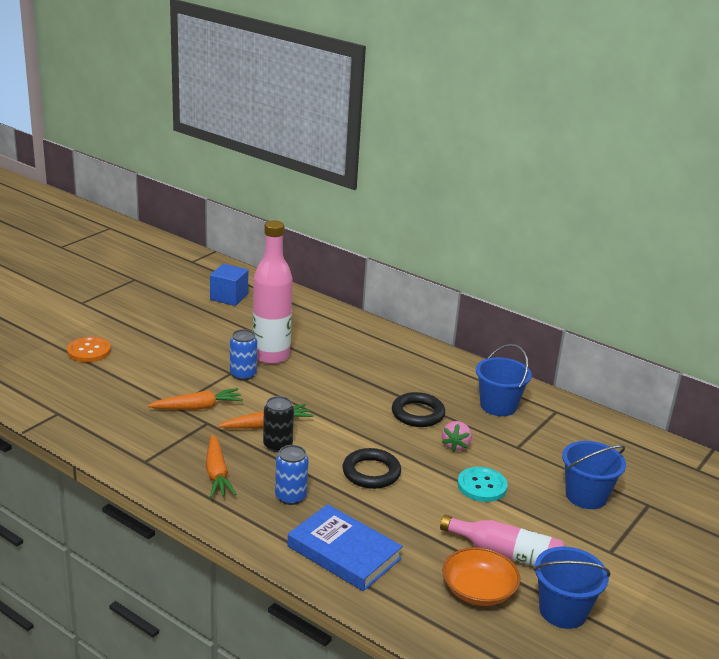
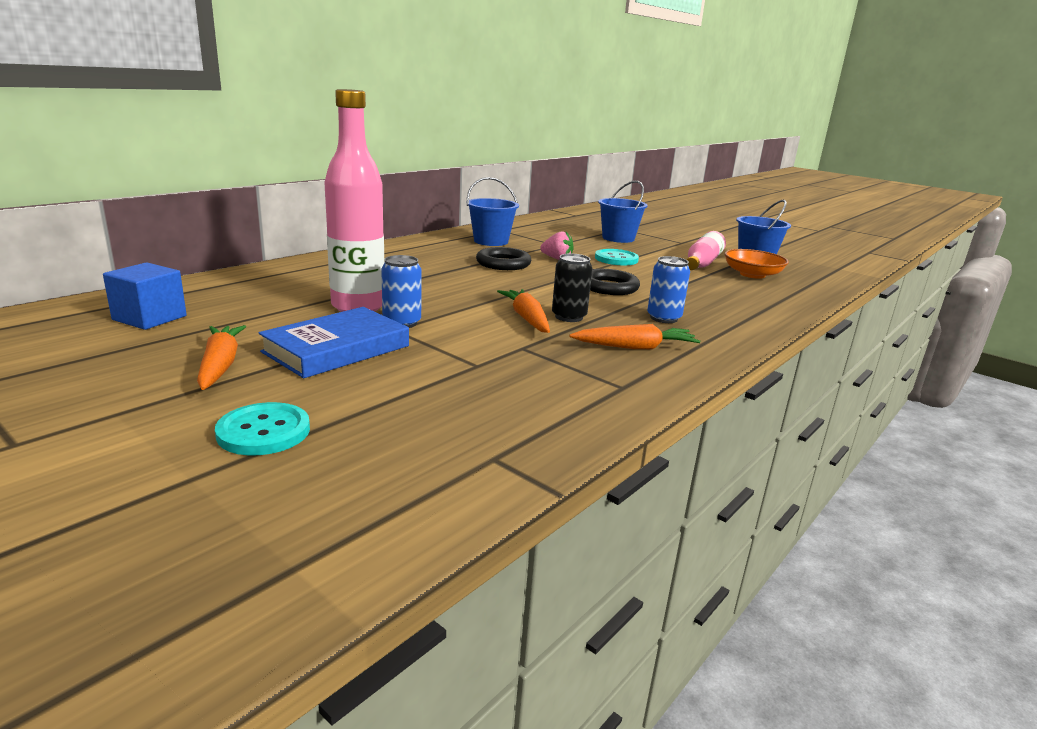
camera: 85 degrees left, 5 degrees down
(89, 351) = (263, 431): orange button -> turquoise button
(197, 407) = (483, 351): orange carrot -> orange carrot (220, 365)
(344, 552) = (738, 306): blue book -> blue book (336, 349)

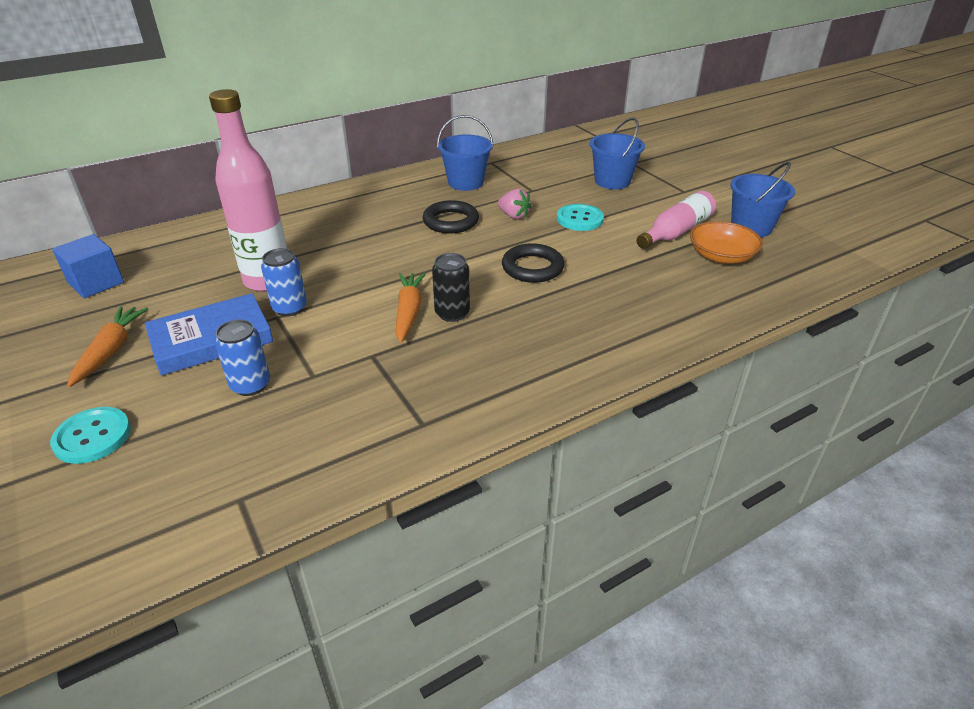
camera: 20 degrees right, 15 degrees up
(635, 347) = (482, 367): orange carrot -> none
(663, 318) = (550, 324): blue can -> blue can (250, 385)

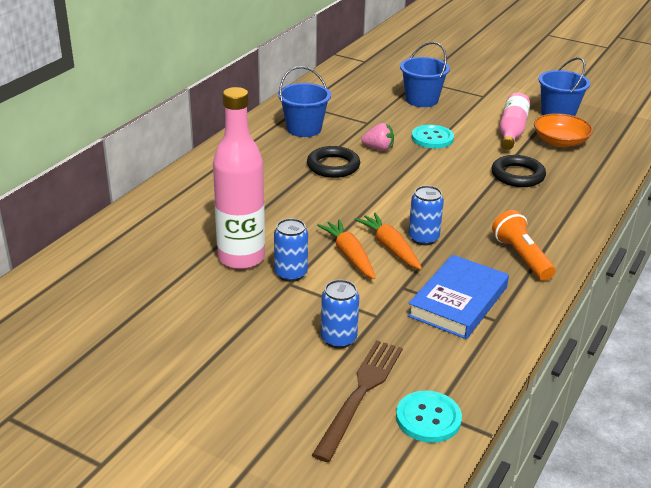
camera: 30 degrees left, 5 degrees down
(92, 437) = (264, 418): turquoise button -> turquoise button (428, 418)
(96, 283) = (78, 308): blue cube -> none
(111, 351) = (182, 355): orange carrot -> orange carrot (349, 255)
(198, 449) = (360, 394): none -> brown fork
(211, 339) = (258, 318): blue book -> blue book (458, 301)
(452, 313) = (423, 238): black can -> blue can
(531, 365) = (521, 257): none -> orange flashlight
(532, 268) = (441, 186): black ring -> black ring (517, 175)

